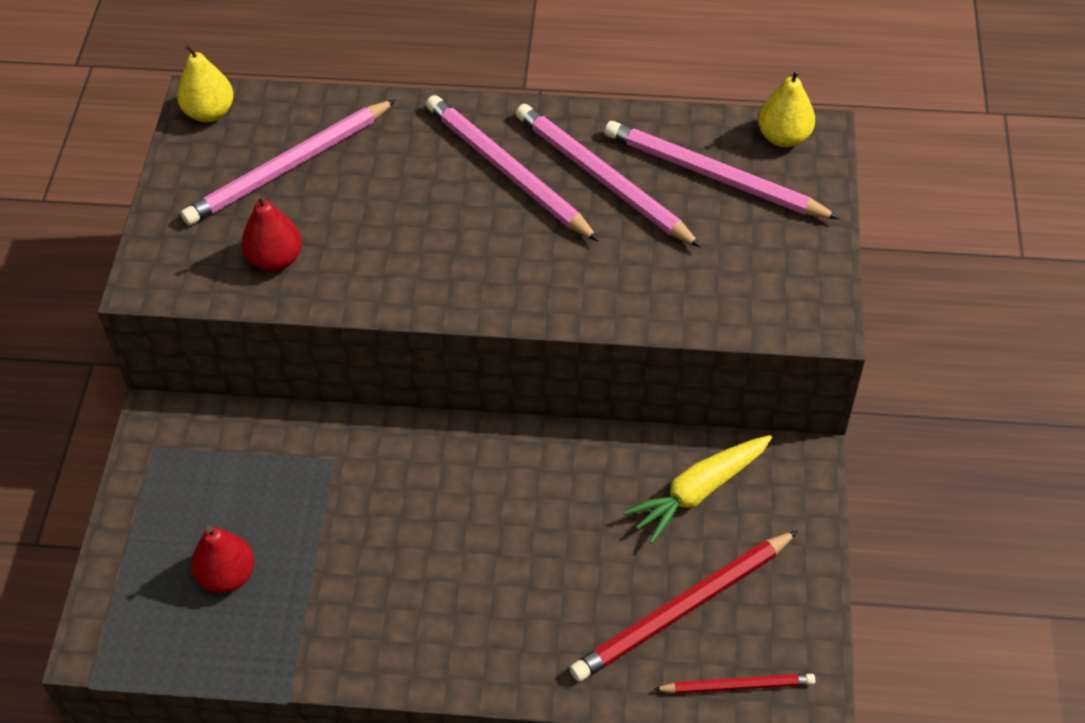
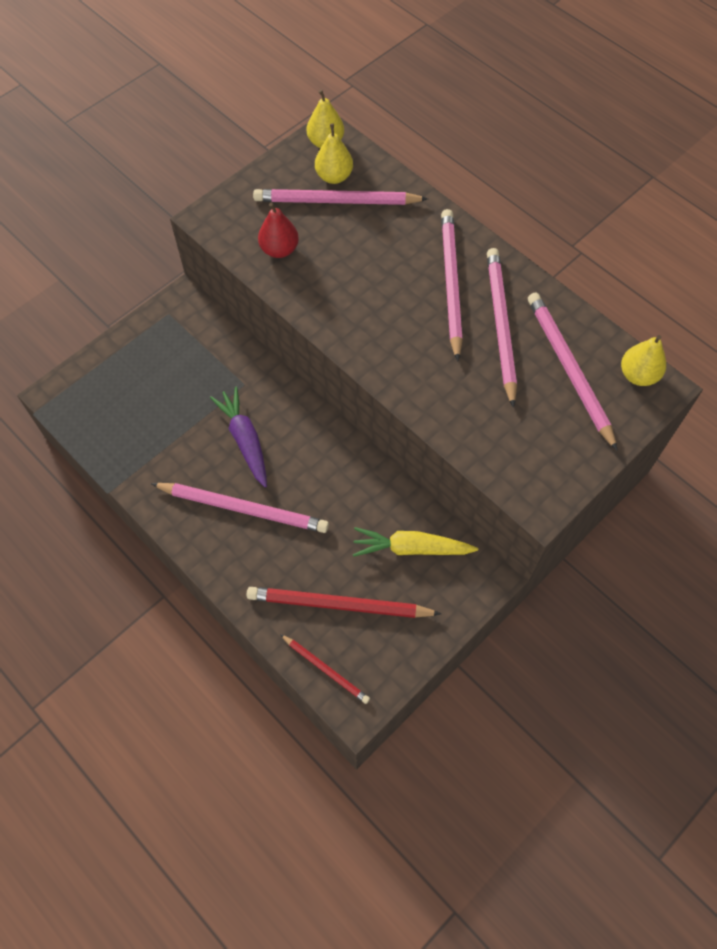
camera: 40 degrees right, 10 degrees up
(227, 575) = (140, 406): red pear -> none
(258, 142) = (334, 176): none -> yellow pear
(397, 518) = (245, 440): none -> purple carrot
(473, 592) = (244, 508): none -> pink pencil

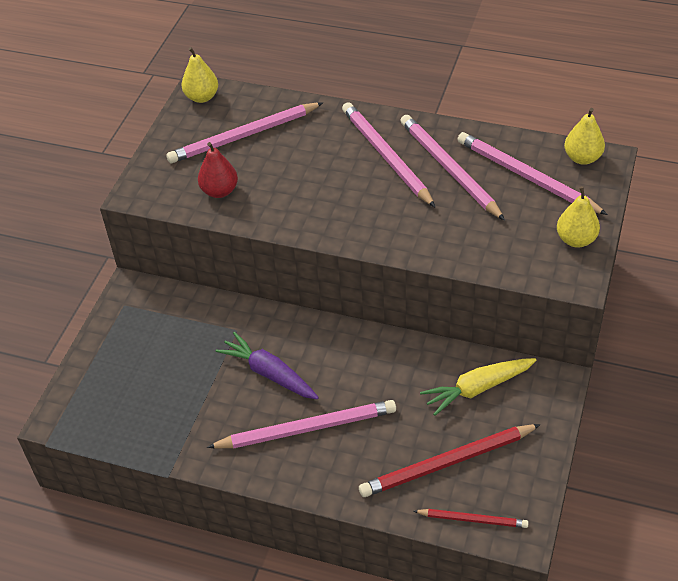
camera: 25 degrees left, 15 degrees down
(334, 176) = (228, 119): yellow pear -> yellow pear (576, 240)

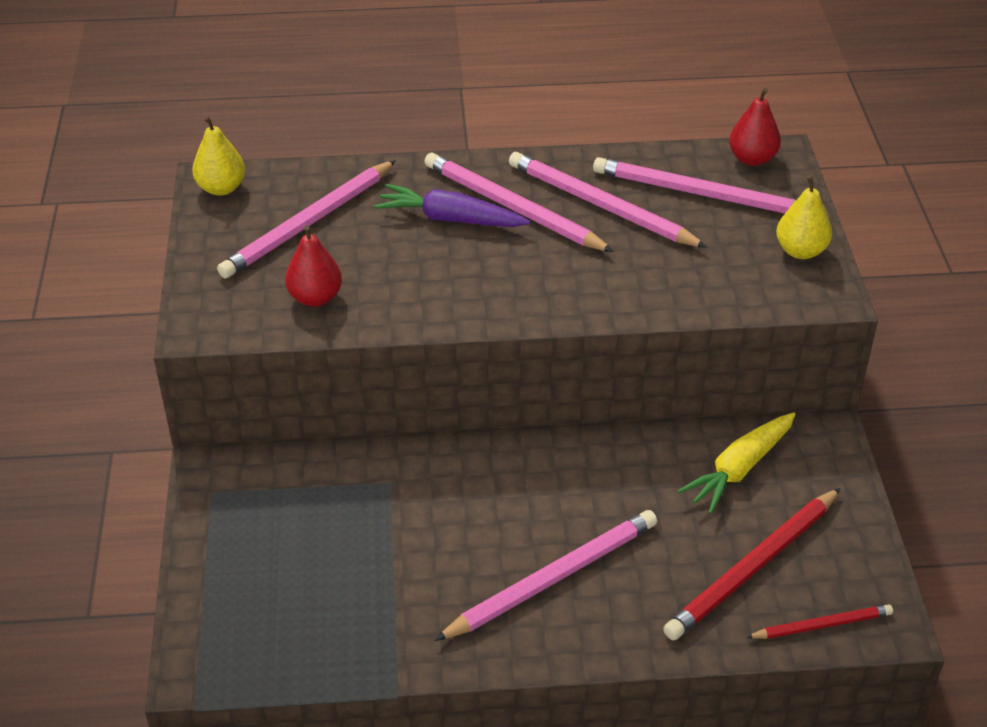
camera: 25 degrees left, 5 degrees down
(269, 373) = (464, 524): purple carrot -> purple carrot (450, 219)
(582, 158) = (752, 159): yellow pear -> red pear

